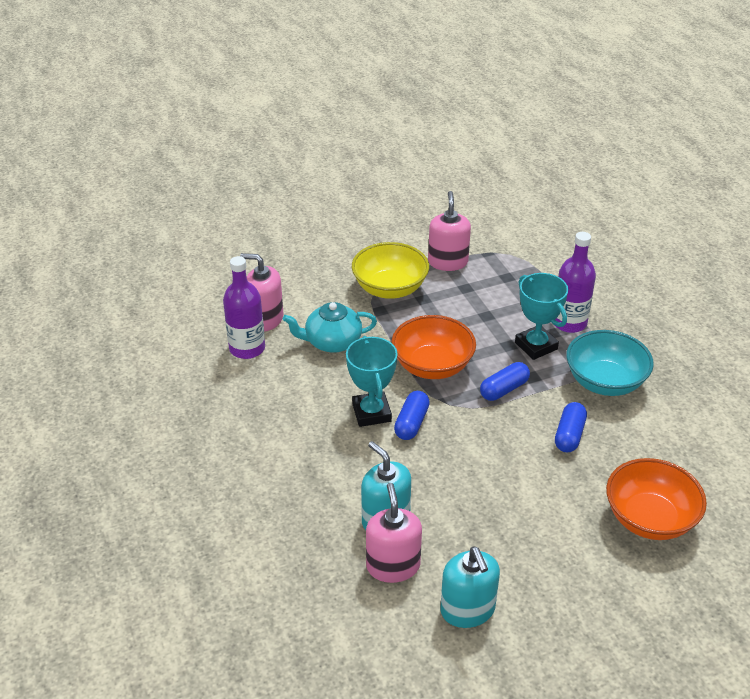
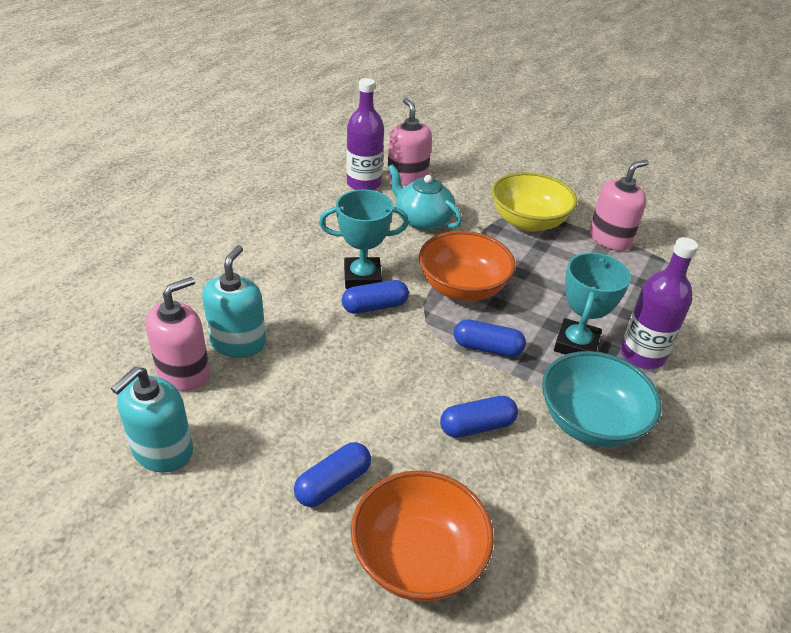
camera: 50 degrees right, 0 degrees up
(371, 413) = (362, 277): turquoise trophy -> turquoise trophy turned 45 degrees clockwise
(565, 530) = (333, 484): none -> blue capsule

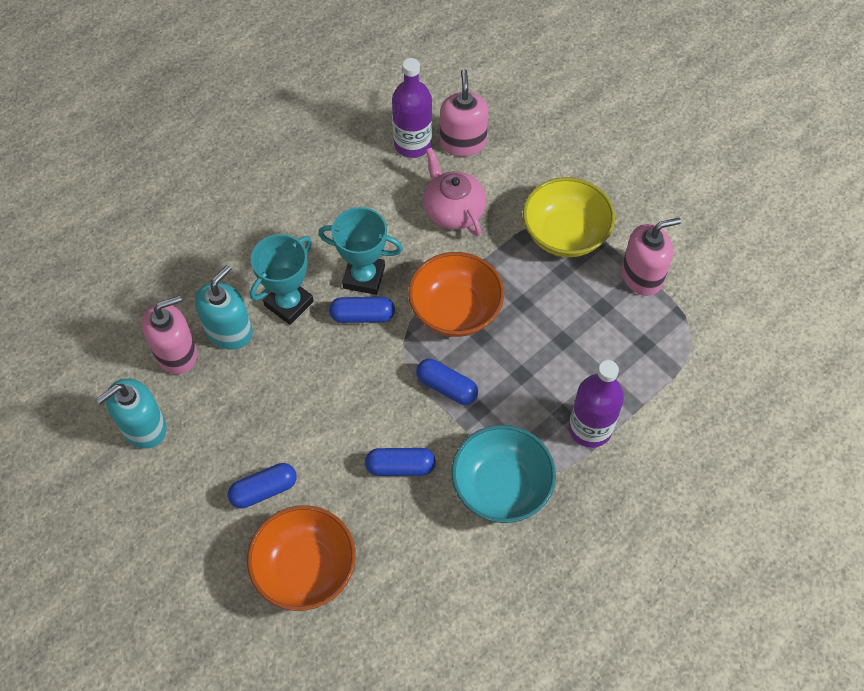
camera: 20 degrees right, 20 degrees up
(422, 220) = (453, 210): turquoise teapot -> pink teapot
(576, 344) = (532, 402): turquoise trophy -> turquoise trophy (289, 303)

